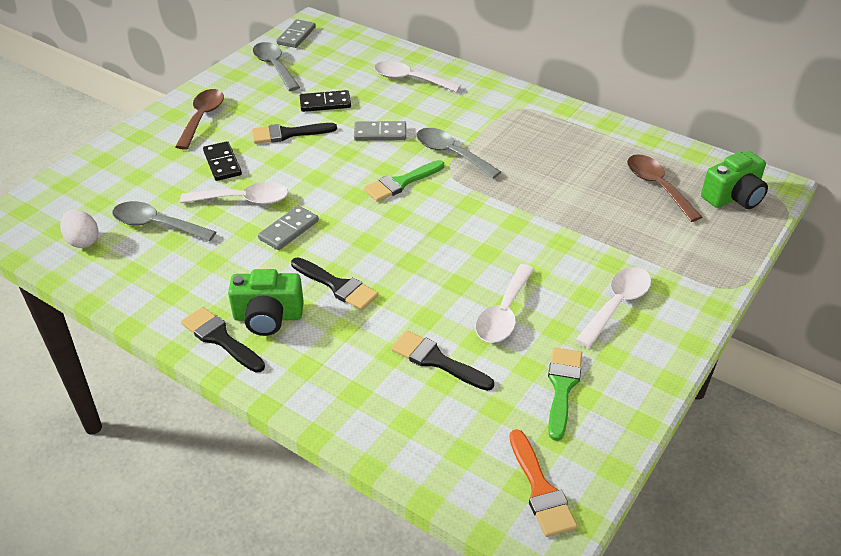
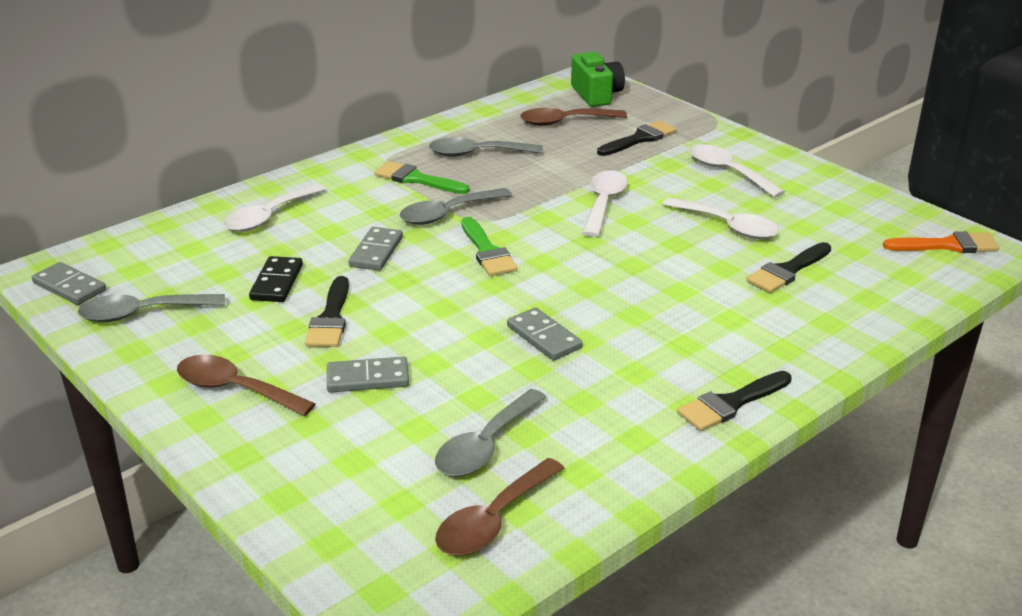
camera: 75 degrees left, 10 degrees down
(83, 241) = (493, 520): white egg -> brown spoon
(222, 163) = (368, 378): black domino -> grey domino
(243, 200) = (464, 367): white spoon -> white spoon (604, 203)
(268, 317) = (700, 366): green camera -> none
(337, 286) = (659, 314): black brush -> black brush (639, 139)
(561, 149) = (477, 154): none -> grey spoon
(562, 387) = (829, 215): green brush -> green brush (416, 179)

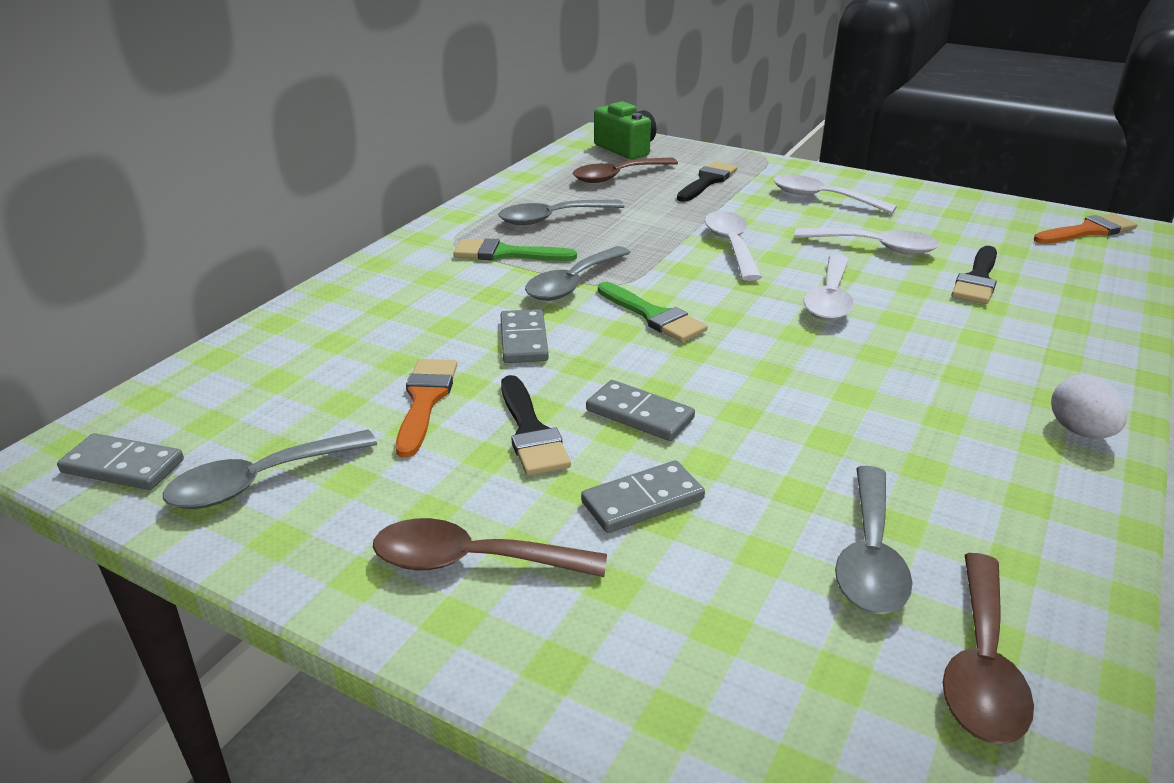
camera: 20 degrees left, 0 degrees up
(269, 216) = (356, 323): white spoon -> white spoon (829, 298)
(277, 282) = (425, 400): black domino -> orange brush
(544, 337) = (807, 400): grey domino -> grey domino (640, 414)
(731, 403) = (1080, 431): black brush -> white egg

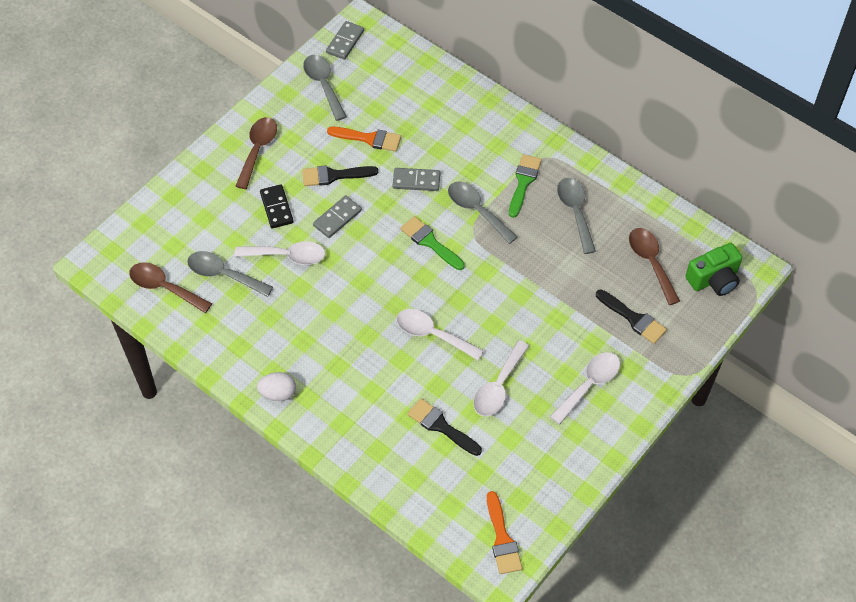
camera: 100 degrees right, 25 degrees up
(642, 501) = (276, 208): grey domino -> black domino
(653, 316) = (430, 242): green brush -> green brush turned 75 degrees clockwise
(731, 246) = (515, 304): white spoon -> white spoon (287, 256)

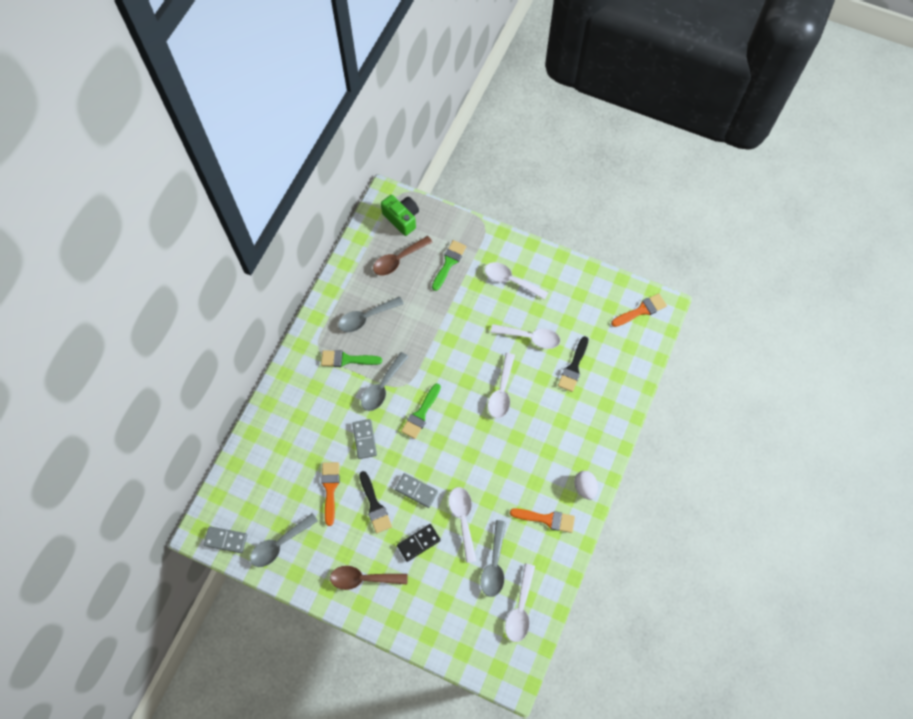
camera: 105 degrees left, 10 degrees up
(165, 287) = (520, 608): brown spoon -> white spoon
(255, 341) = (546, 519): none -> orange brush
(633, 318) = (449, 263): black brush -> green brush

